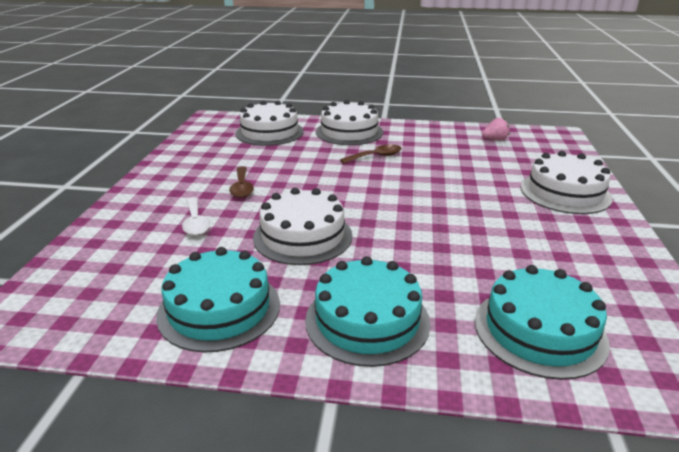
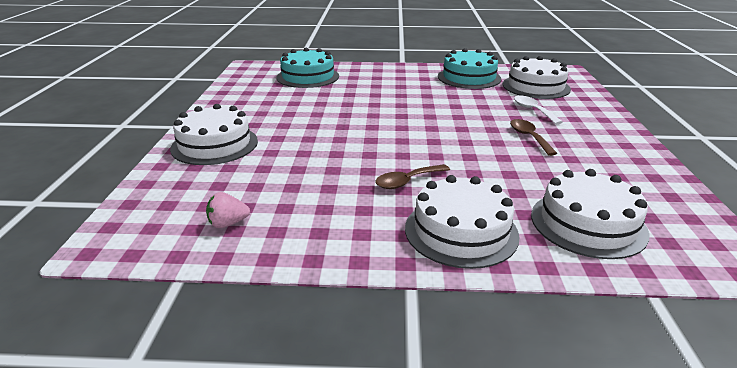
camera: 175 degrees right, 0 degrees up
(302, 236) = (446, 106): white cake -> white cake (536, 86)
(367, 320) = (392, 77): turquoise cake -> none

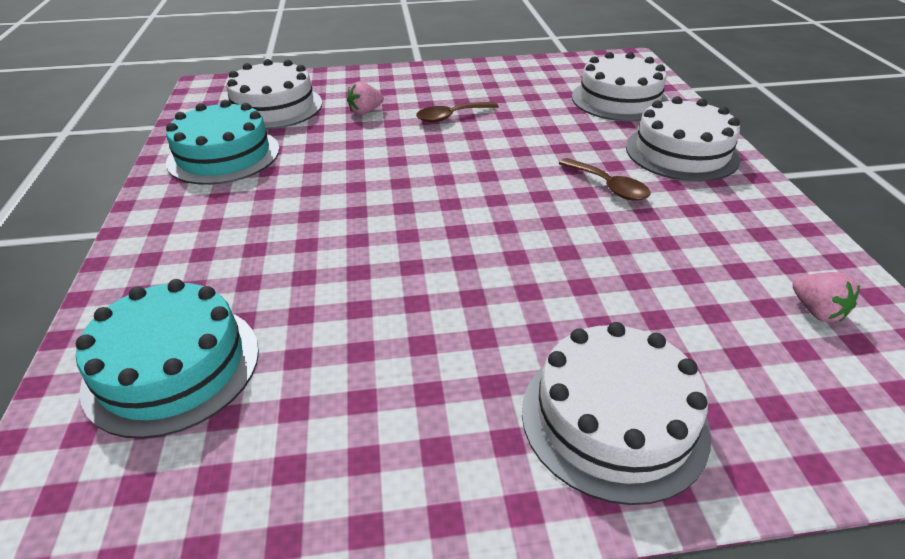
camera: 100 degrees left, 10 degrees up
(533, 110) = (365, 112): white spoon -> pink strawberry

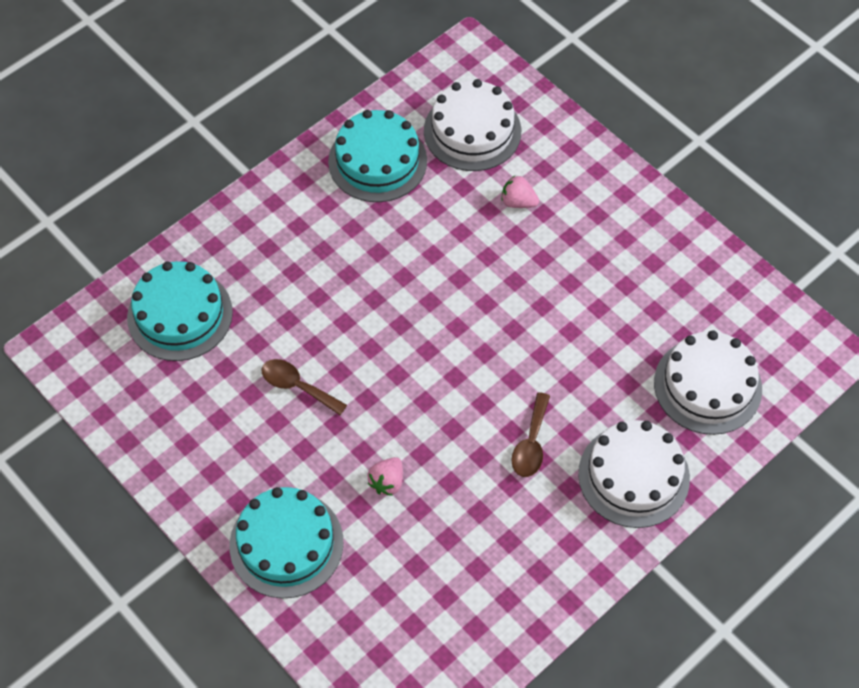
camera: 55 degrees right, 20 degrees up
(451, 116) = (561, 270): brown spoon -> brown spoon (297, 386)
(613, 418) = (286, 544): white cake -> turquoise cake
(816, 311) = (460, 626): pink strawberry -> pink strawberry (387, 482)

